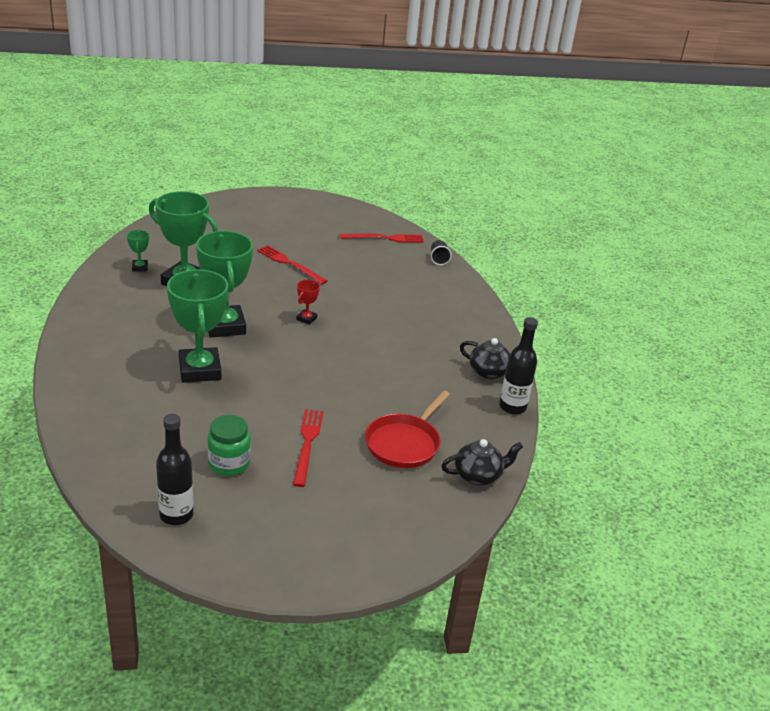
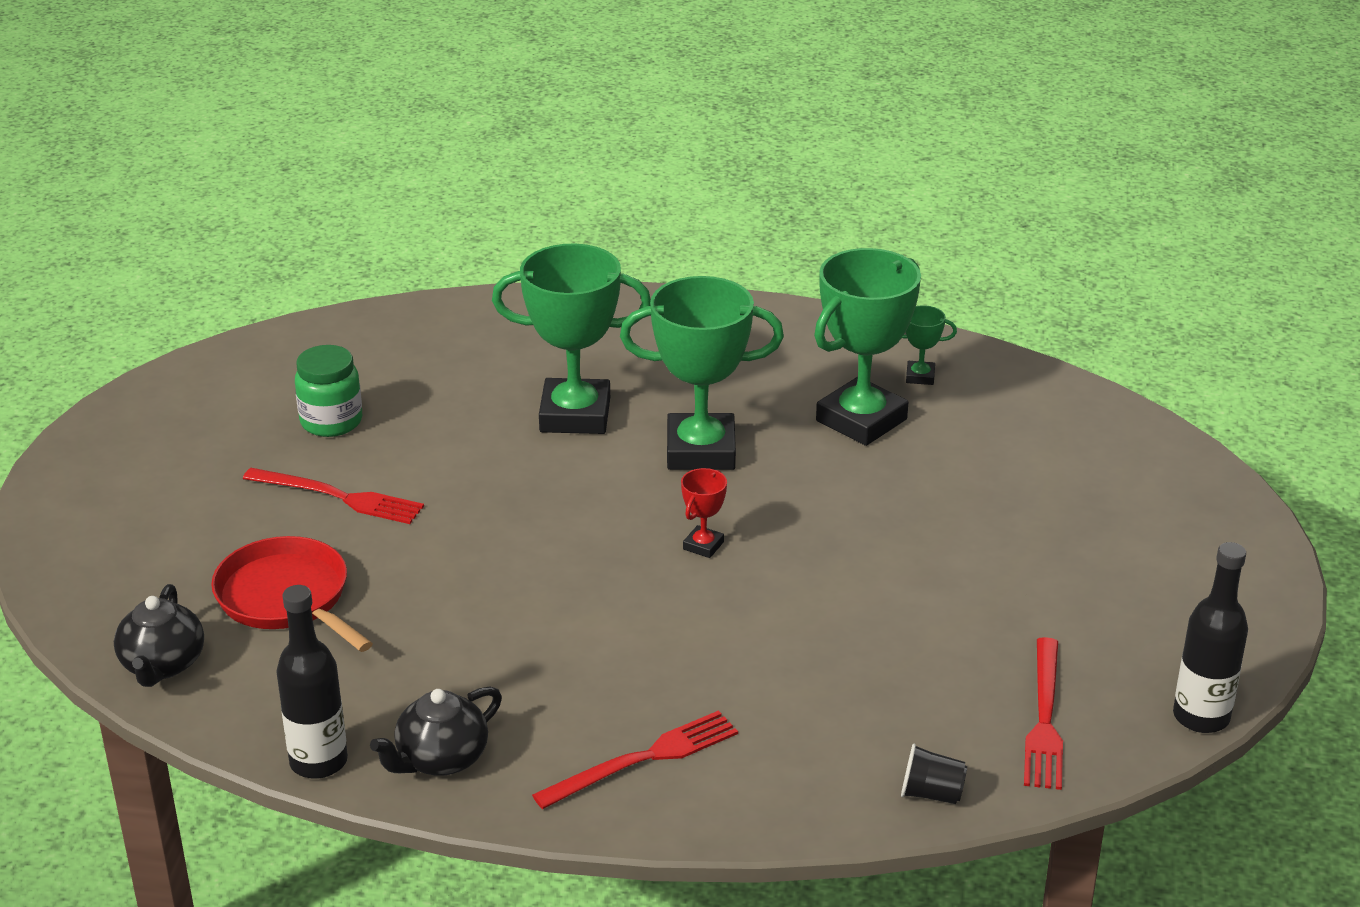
camera: 110 degrees right, 0 degrees up
(176, 515) = (253, 373): black bottle -> black bottle (1201, 717)
(289, 264) = (923, 552): red fork -> red fork (643, 759)
(306, 319) = (703, 545): red trophy -> red trophy turned 75 degrees clockwise

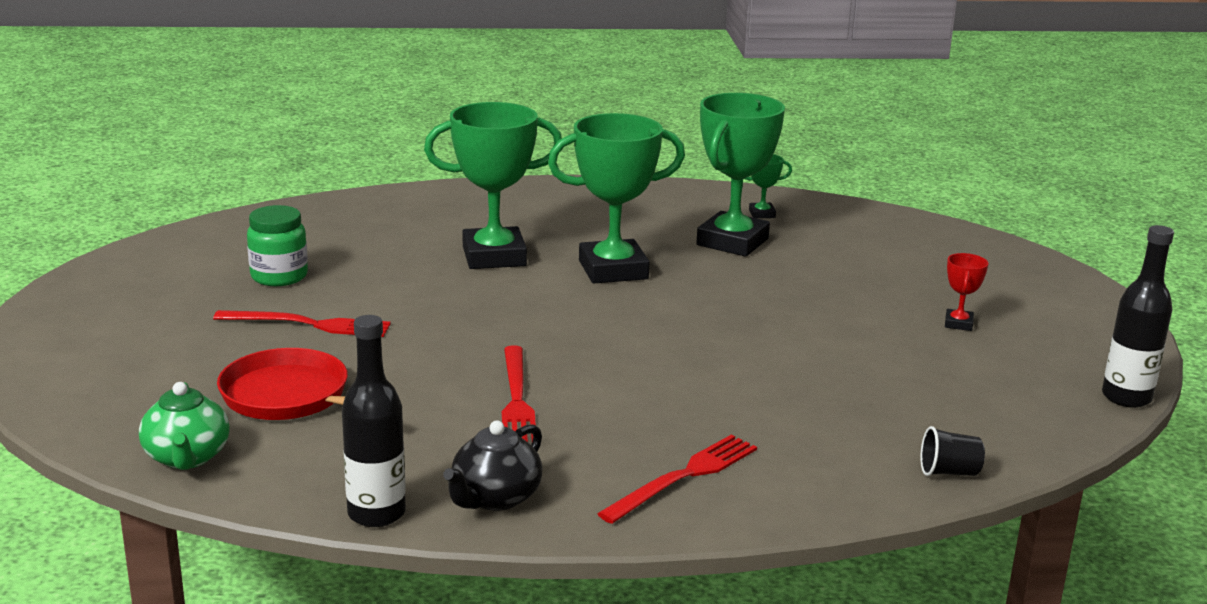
camera: 15 degrees left, 10 degrees down
(162, 665) = (187, 457): black teapot -> green teapot
(703, 545) = (651, 328): red trophy -> red trophy (958, 324)
(1044, 719) = (1005, 412): red fork -> red fork (516, 399)

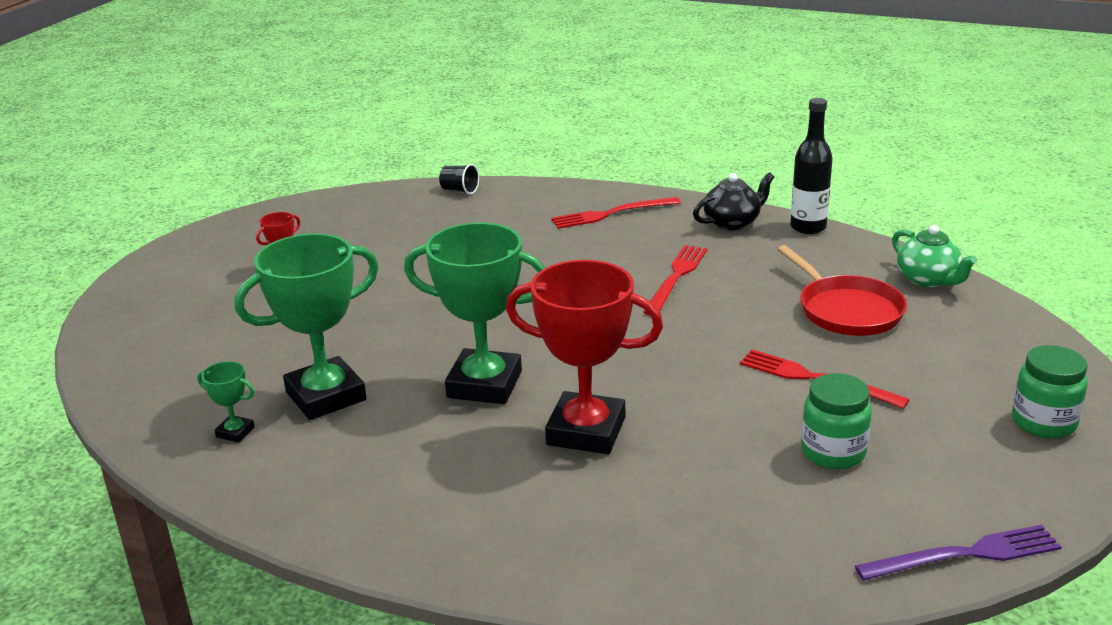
camera: 150 degrees left, 5 degrees up
(82, 327) = (1043, 422): none -> green jar
(171, 240) = (965, 555): none -> purple fork
(187, 457) = (928, 280): green teapot -> green teapot turned 135 degrees clockwise
(494, 256) = (586, 431): green trophy -> red trophy
(1126, 397) = (283, 205): black bottle -> none

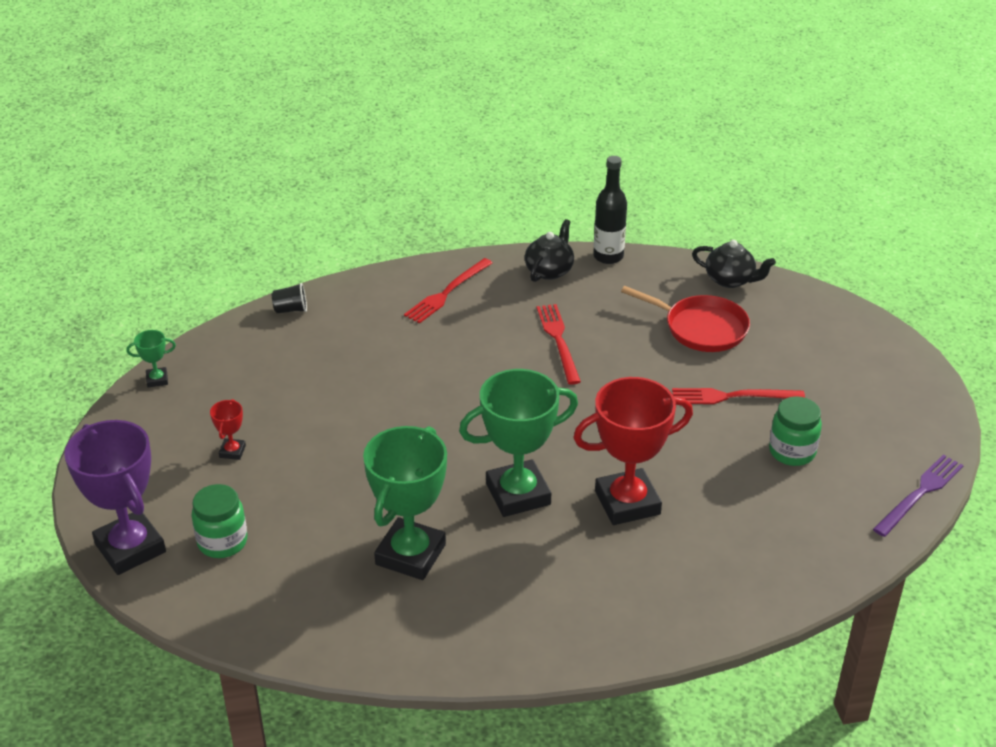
camera: 35 degrees left, 10 degrees up
(122, 309) = (130, 548): none -> purple trophy
(235, 432) = (377, 615): green trophy -> green trophy (157, 380)
(928, 280) = (730, 280): green teapot -> black teapot
(1043, 422) = (888, 377): green jar -> green jar (222, 542)

